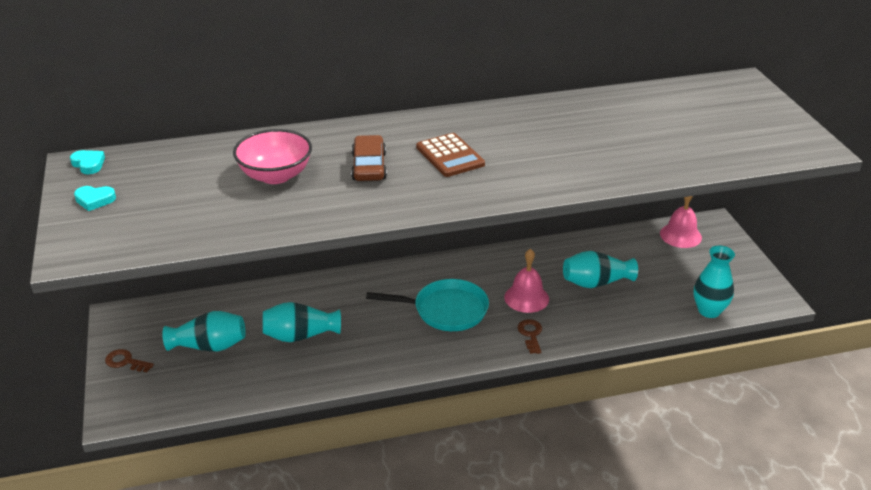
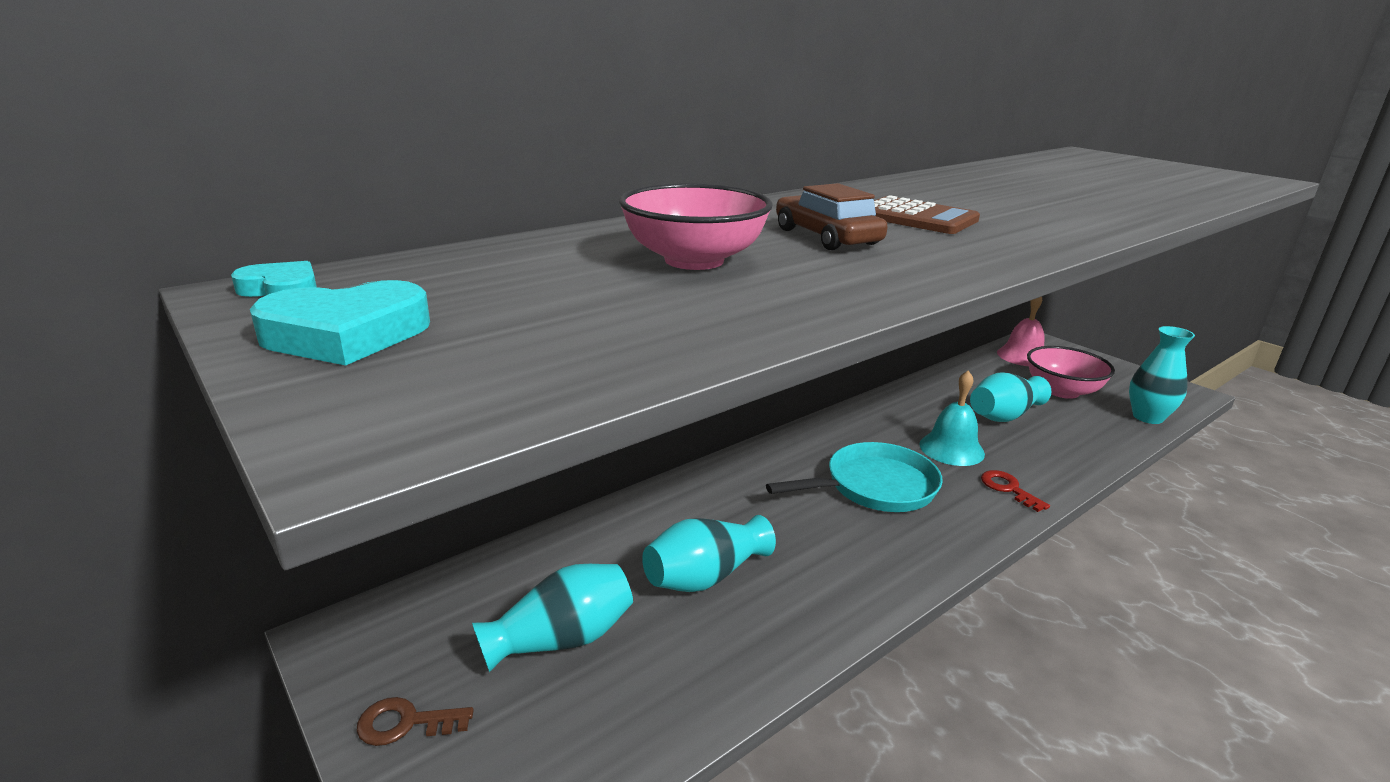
camera: 25 degrees left, 10 degrees down
(95, 200) = (346, 334): turquoise heart -> turquoise heart, size x1.63
(526, 298) = (951, 449): pink bell -> turquoise bell
(530, 334) = (1008, 489): brown key -> red key
(670, 273) = (1062, 391): none -> pink bowl

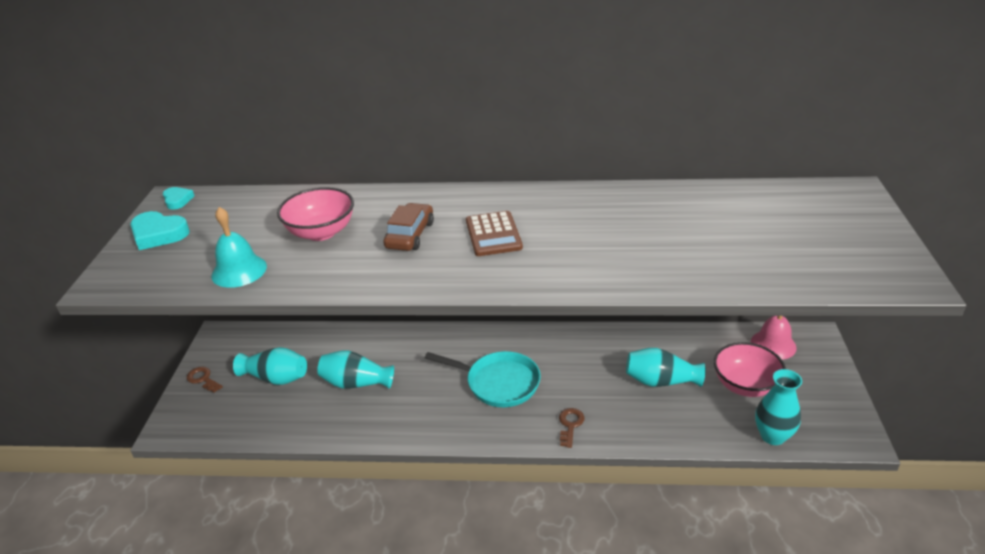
camera: 45 degrees right, 10 degrees up
(951, 449) = (583, 384): turquoise bell -> turquoise bell (239, 271)
(1008, 489) = (570, 425): red key -> brown key

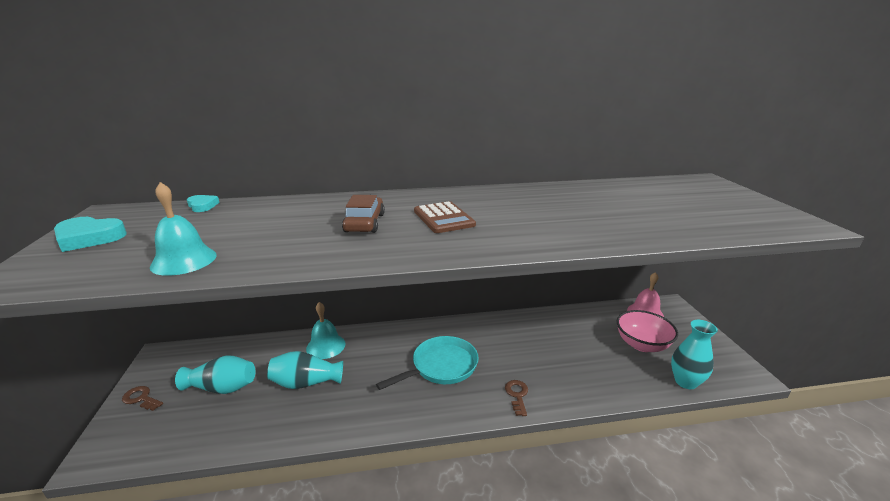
camera: 15 degrees left, 10 degrees down
(177, 200) = (116, 213): turquoise heart -> turquoise heart (202, 206)
(321, 232) = (273, 226): pink bowl -> none
(382, 344) = (326, 346): none -> turquoise bell
(498, 383) = (441, 366): turquoise pan -> turquoise pan turned 45 degrees counterclockwise
(660, 381) = (576, 349): turquoise vase -> none

